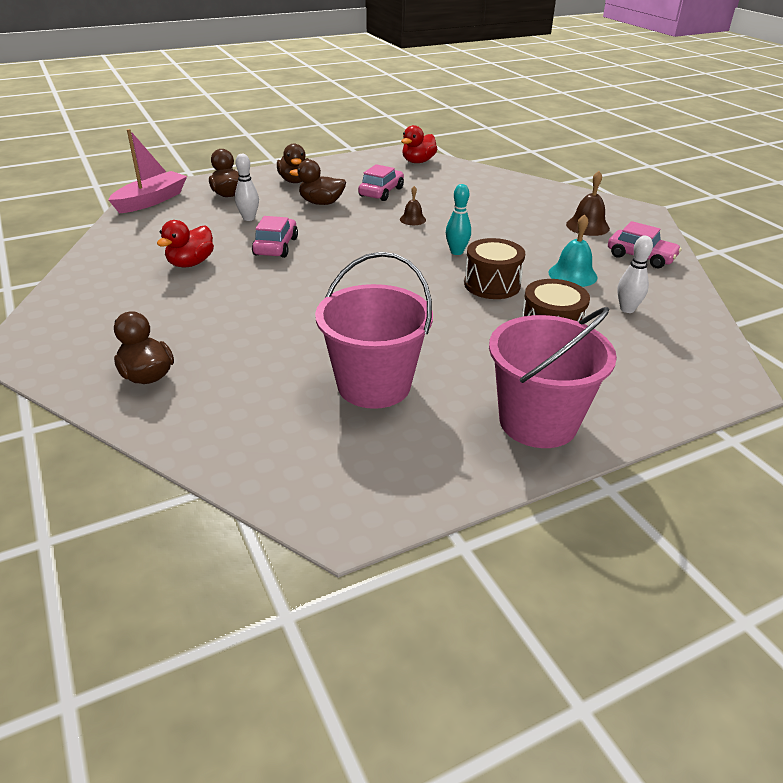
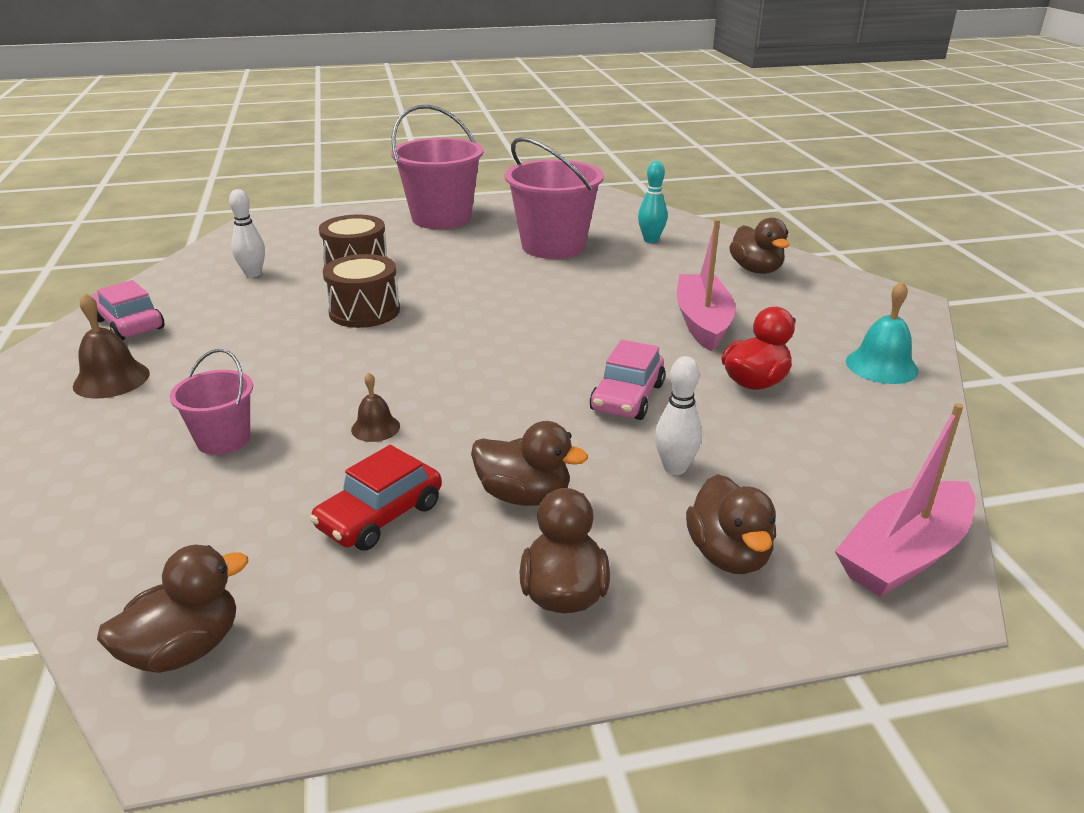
camera: 165 degrees left, 5 degrees down
(218, 305) = (702, 322): none -> pink boat
(381, 192) = (380, 516): pink car -> red car
(418, 161) = (184, 649): red duck -> brown duck
(456, 252) = (363, 358): turquoise bowling pin -> turquoise bowling pin (651, 240)
(483, 208) = (223, 440): none -> pink bucket
(572, 275) = (253, 312): turquoise bell -> turquoise bell (881, 366)

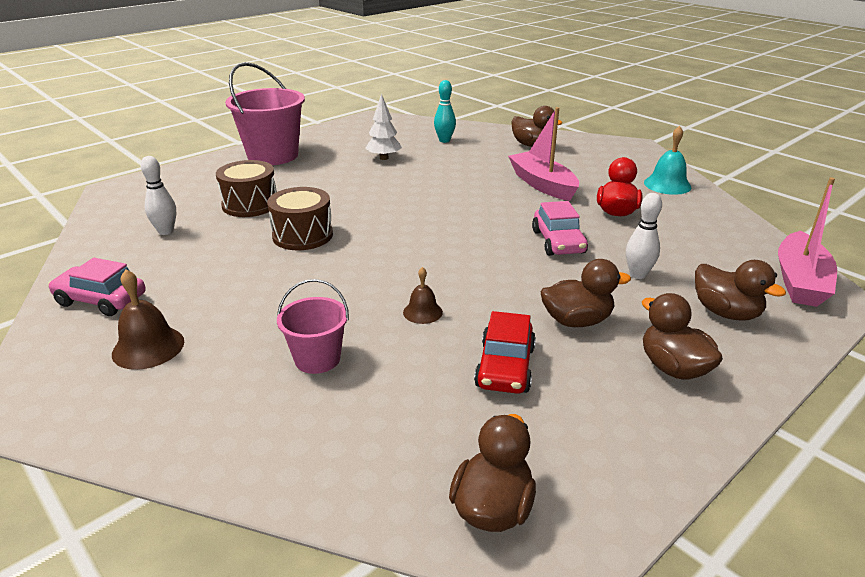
camera: 30 degrees left, 0 degrees up
(553, 246) = (384, 158): pink bucket -> white tree

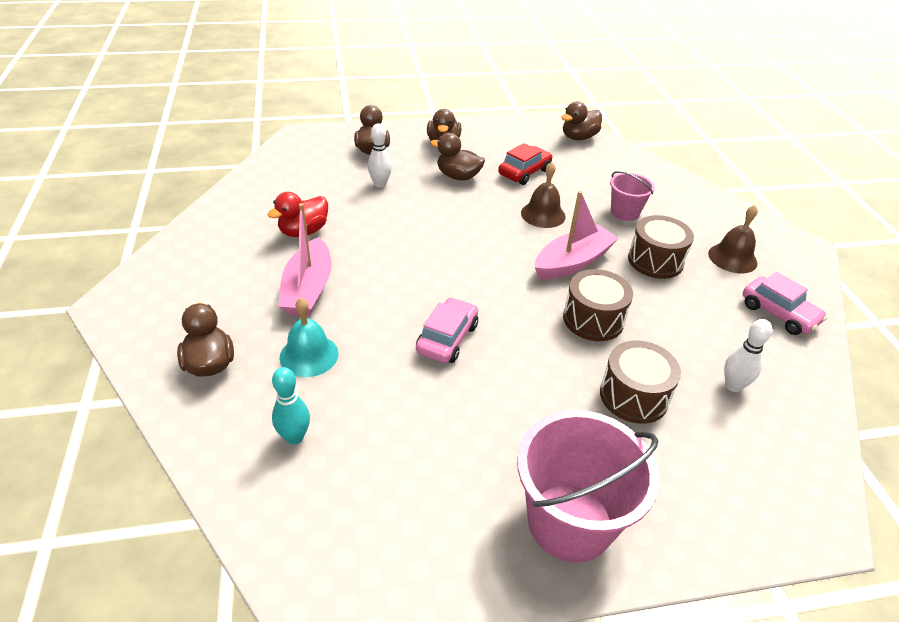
camera: 150 degrees left, 10 degrees up
(255, 307) = (655, 261): none -> brown drum
(384, 158) = (417, 428): white tree -> none
(422, 312) = (543, 214): brown bell -> brown bell, size x1.61
(558, 242) = (391, 225): pink car -> pink car (447, 338)
(667, 185) = (206, 239): turquoise bell -> turquoise bell (309, 355)
(800, 281) = (298, 146): pink boat -> pink boat (572, 262)

